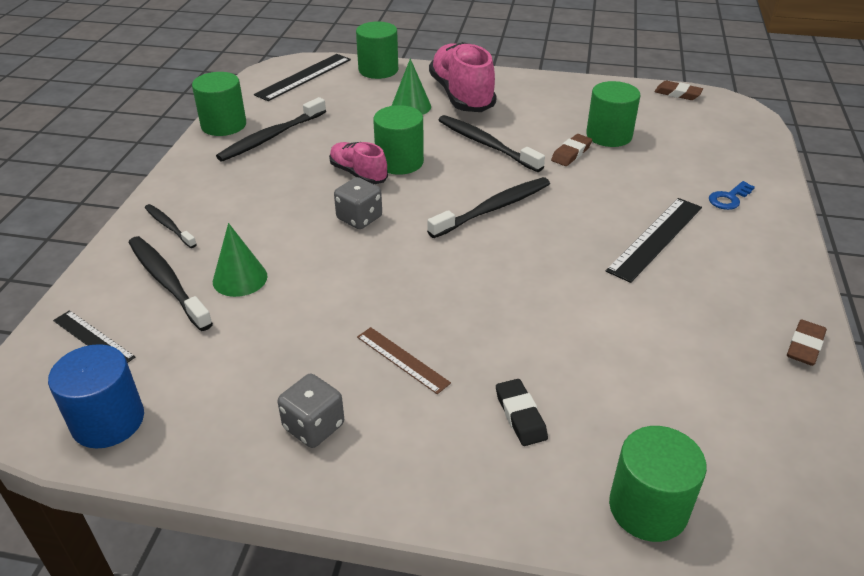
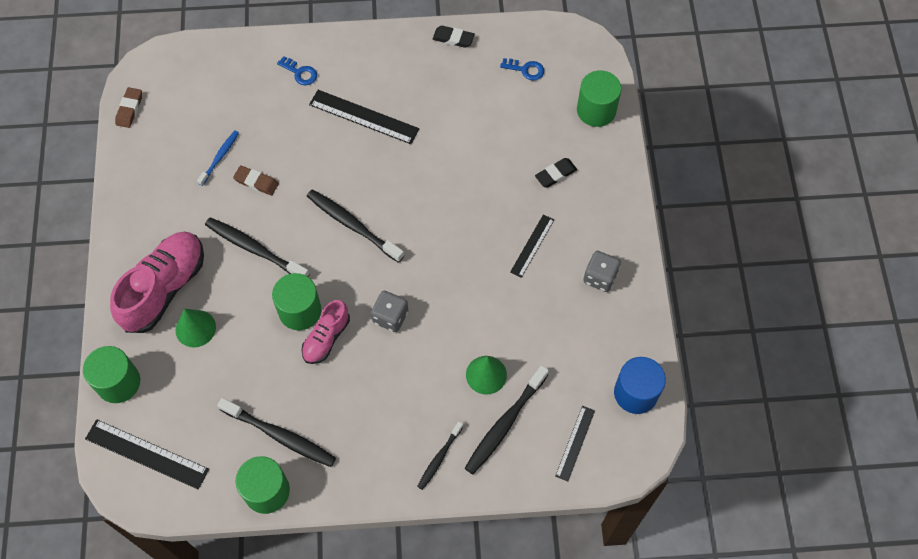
camera: 105 degrees left, 25 degrees up
(402, 360) = (532, 245): brown ruler -> black ruler
(461, 95) = (164, 288): pink shoe -> pink shoe turned 150 degrees clockwise
(486, 144) = (254, 249): black toothbrush -> black toothbrush turned 90 degrees clockwise
(609, 135) = (220, 157): green cylinder -> blue toothbrush
(743, 424) = (525, 69): none -> blue key
(804, 346) = (453, 38): brown eraser -> black eraser

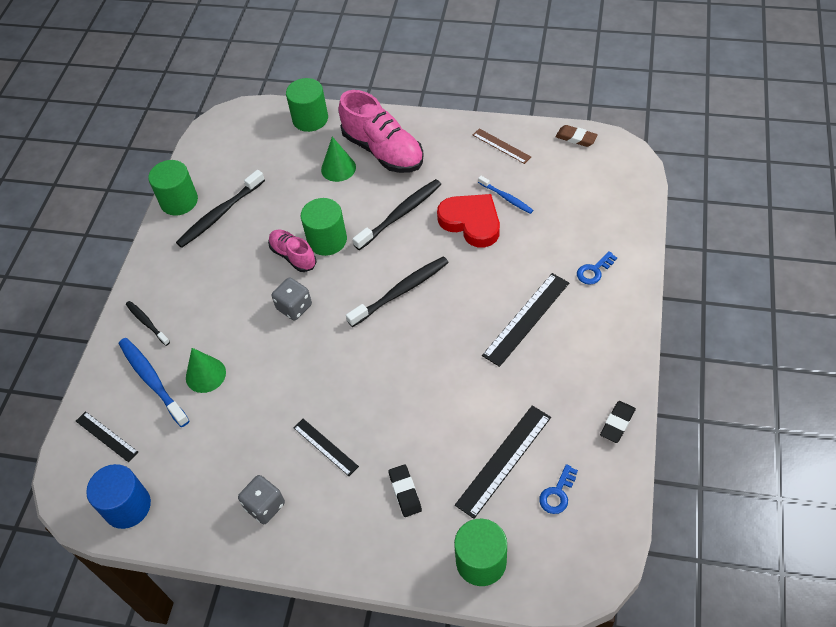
camera: 110 degrees right, 10 degrees down
(146, 174) = (501, 146): none -> brown ruler
(147, 454) = (244, 132): black ruler -> black ruler (504, 460)
(256, 182) = (471, 222): brown eraser -> red heart
(505, 424) = (152, 380): black toothbrush -> blue toothbrush

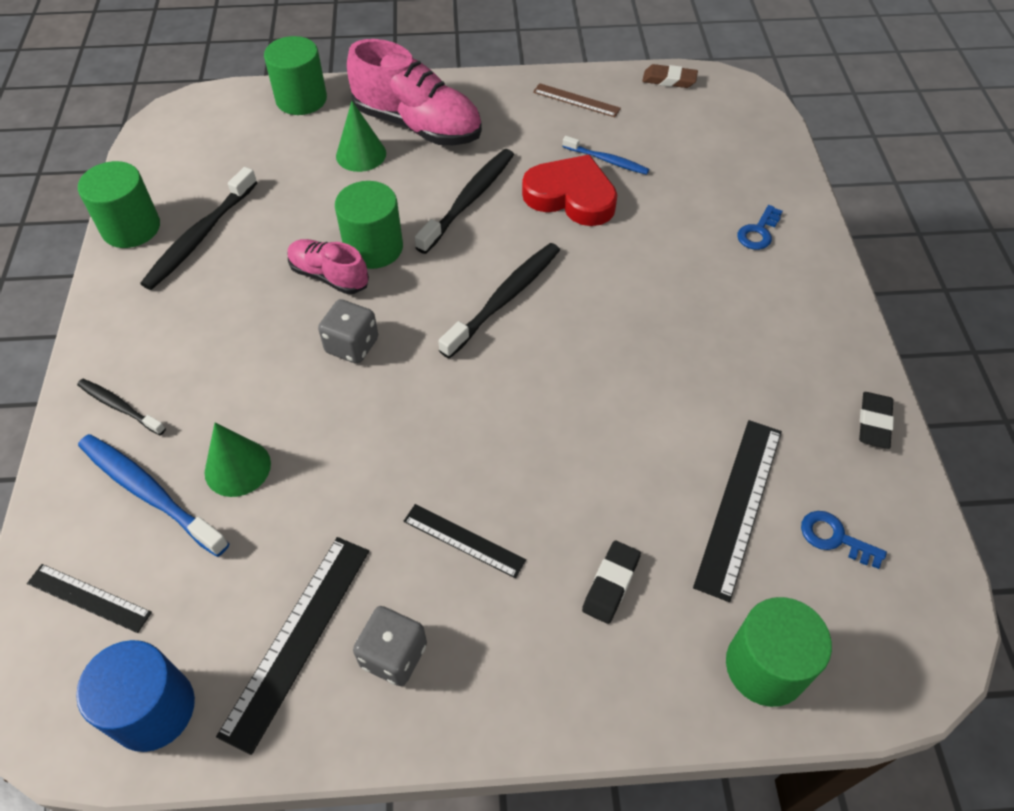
camera: 20 degrees left, 0 degrees up
(405, 492) = (611, 584): black eraser -> black eraser turned 60 degrees clockwise
(526, 318) = (693, 306): black ruler -> black ruler (297, 638)
(557, 493) = (834, 538): blue key -> blue key turned 105 degrees clockwise

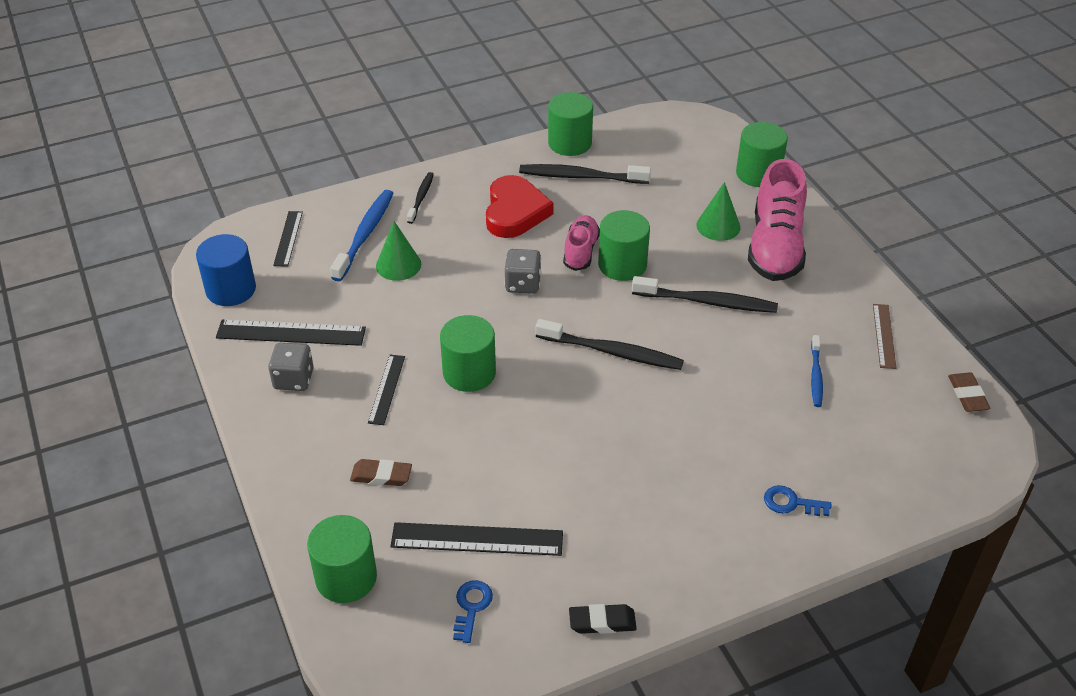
camera: 70 degrees right, 10 degrees down
(475, 441) = (469, 373): none -> green cylinder
(571, 196) = (753, 363): red heart -> red heart (515, 212)
(611, 584) = (381, 475): black eraser -> brown eraser

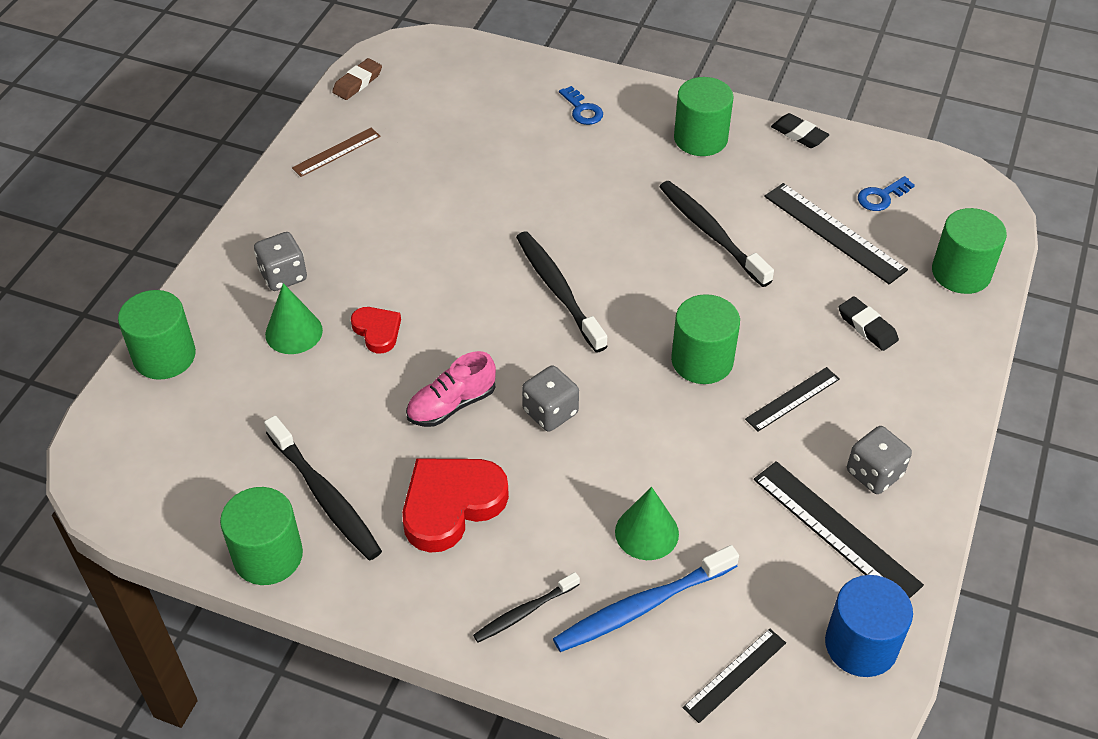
camera: 135 degrees left, 5 degrees up
(381, 475) = (867, 327): brown eraser -> black eraser
(622, 265) = (435, 361): green cylinder -> green cylinder (700, 138)
(677, 257) = (377, 331): none -> red heart
(707, 302) = (418, 272): black toothbrush -> black toothbrush (711, 233)
(775, 247) = (283, 275): pink shoe -> grey dice
(816, 376) = (434, 163): blue toothbrush -> none

